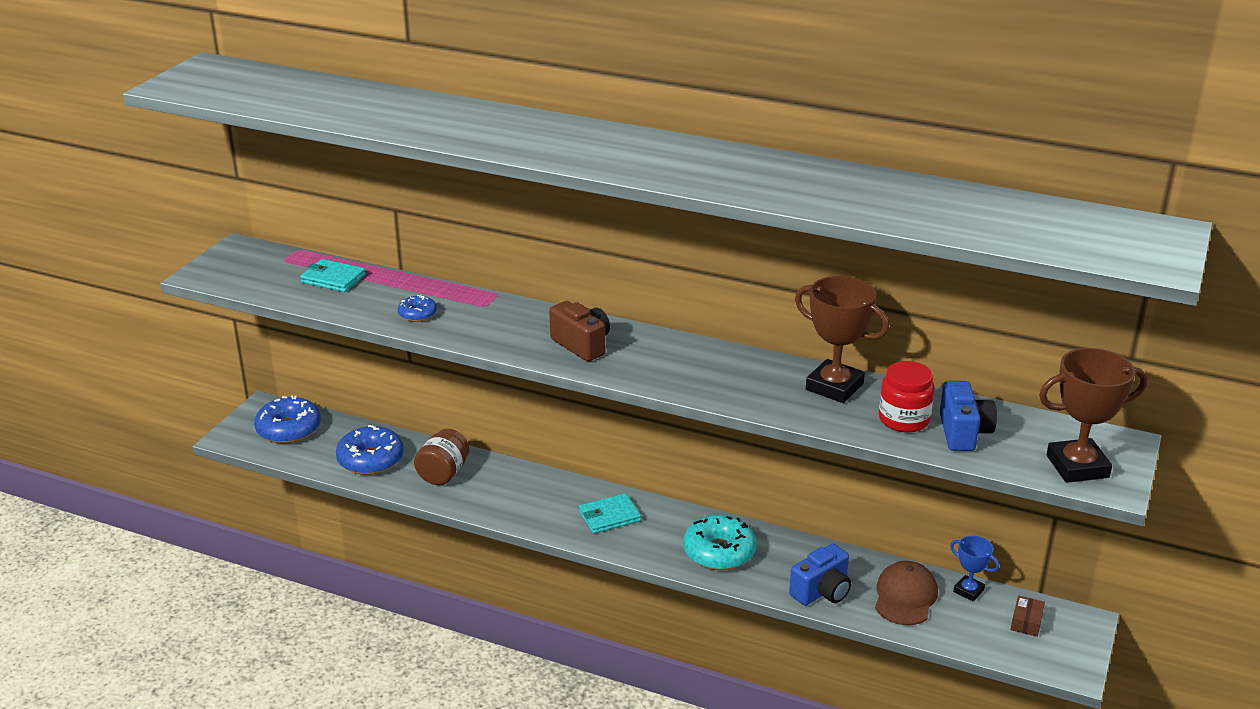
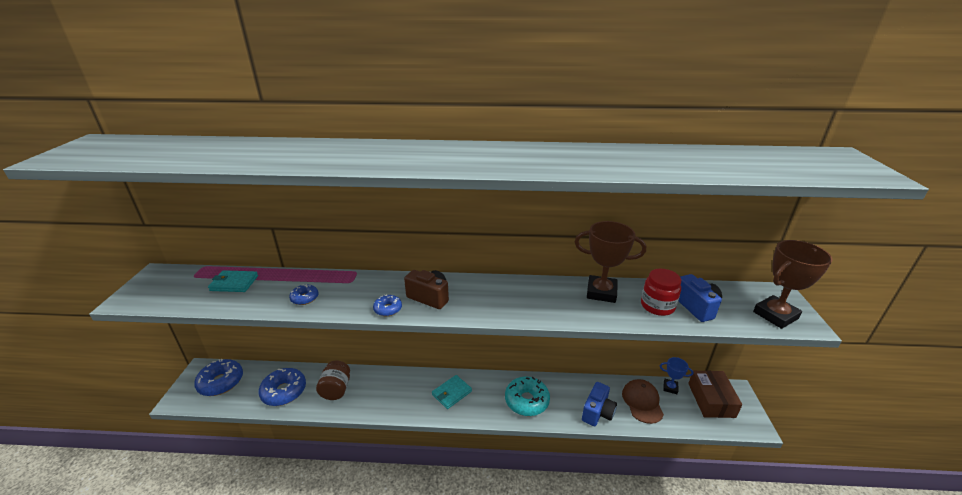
camera: 20 degrees left, 0 degrees up
(519, 348) = (388, 309): none -> blue donut
(1026, 622) = (711, 400): brown box -> brown box, size x2.04

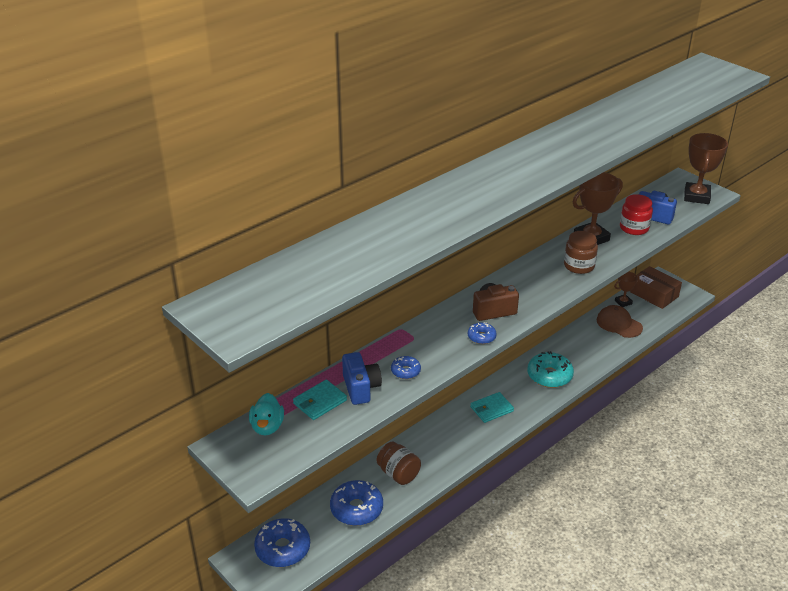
camera: 45 degrees left, 5 degrees up
(189, 278) = (267, 427): none -> turquoise duck
(451, 393) = (491, 409): turquoise wallet -> turquoise wallet turned 60 degrees clockwise
(553, 306) = (579, 266): none -> brown jar
(597, 412) = (602, 350): blue camera -> blue camera (361, 388)
(670, 387) = (623, 302): blue trophy -> brown trophy

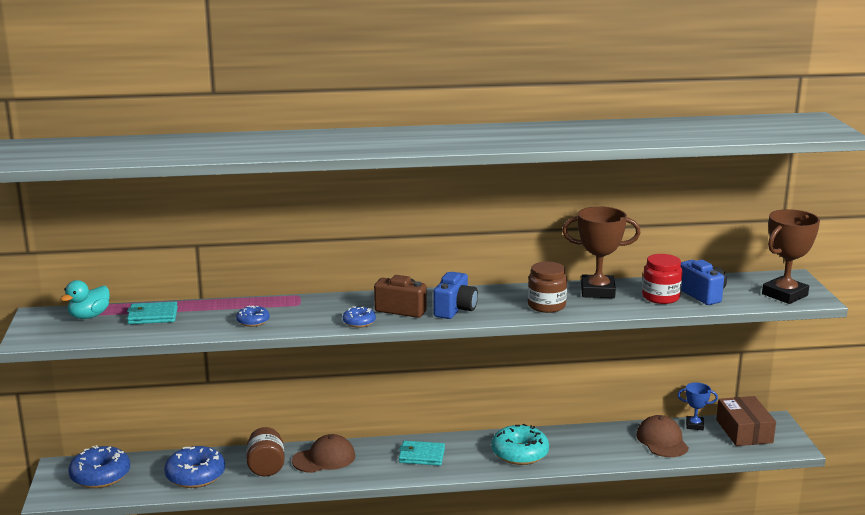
camera: 35 degrees right, 15 degrees down
(361, 388) = (198, 319): blue camera -> blue camera (455, 310)
(430, 445) = (324, 458): none -> brown cap
(623, 302) = (694, 425): brown trophy -> blue trophy

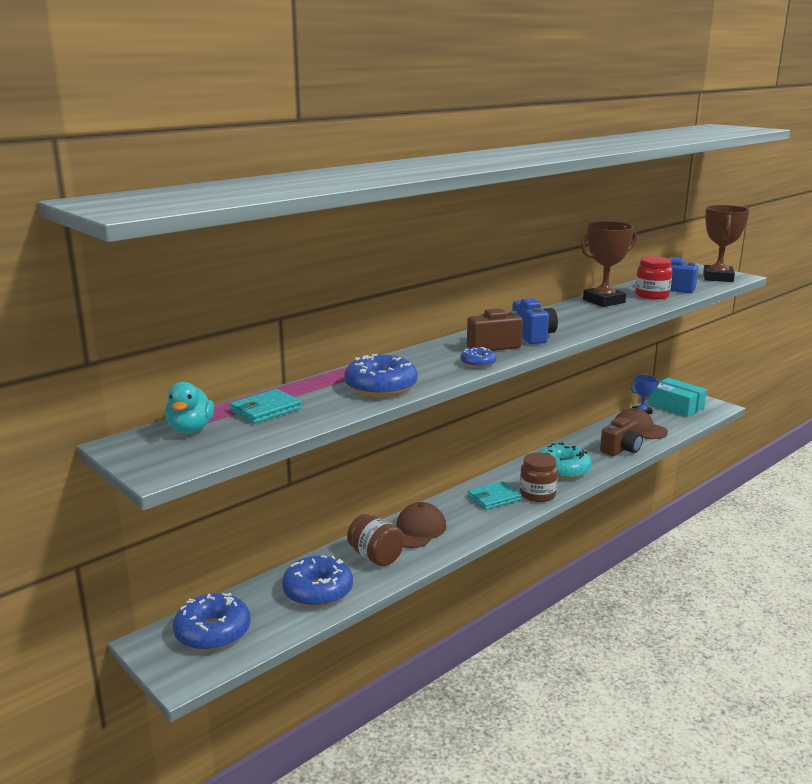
camera: 35 degrees left, 0 degrees up
(253, 321) = (381, 387): blue donut -> blue donut, size x1.89
(546, 306) = (592, 318): brown jar -> brown jar (537, 494)
(608, 454) = (621, 449): none -> brown camera
(744, 431) = (676, 406): brown box -> turquoise box

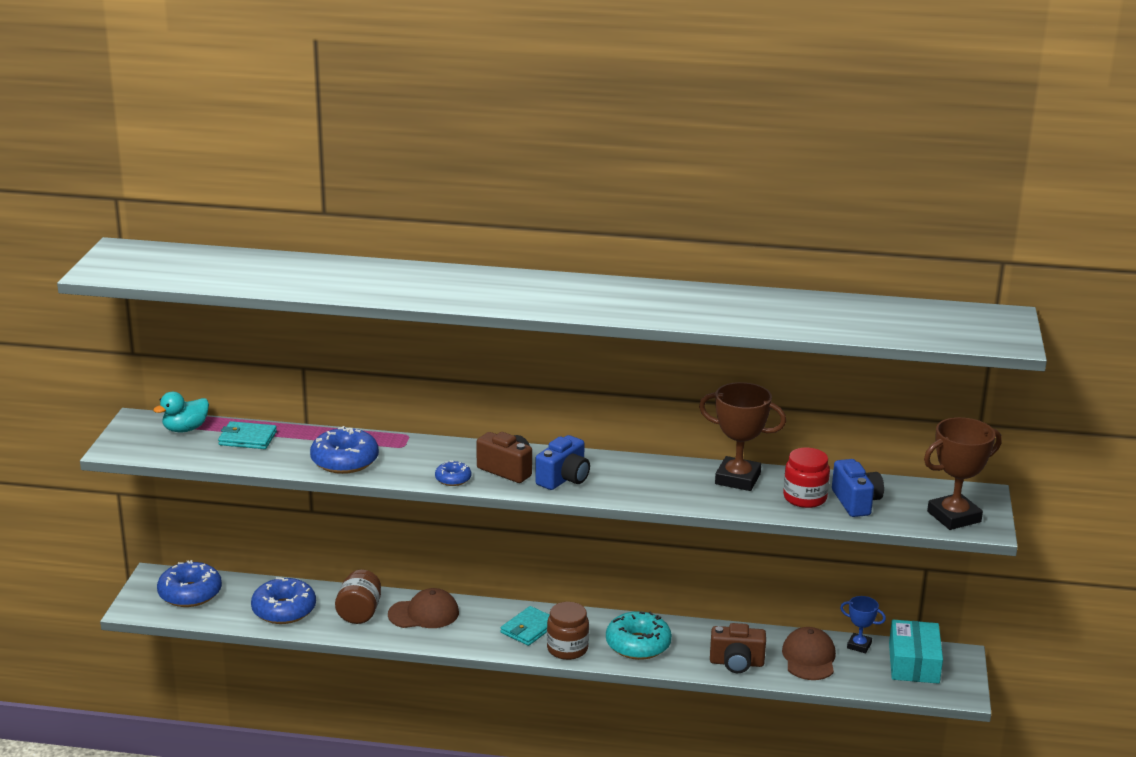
camera: 50 degrees right, 5 degrees up
(493, 498) = (529, 629): turquoise wallet -> turquoise wallet turned 75 degrees counterclockwise

